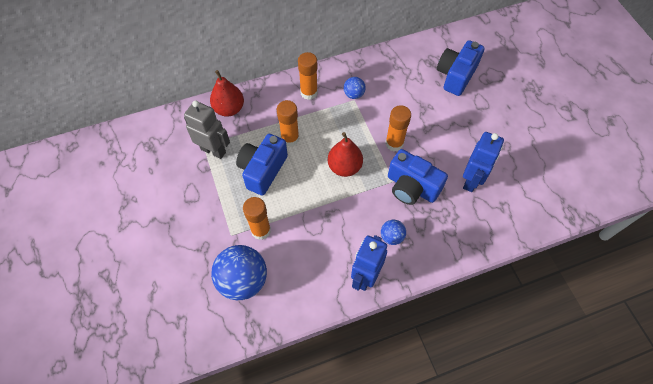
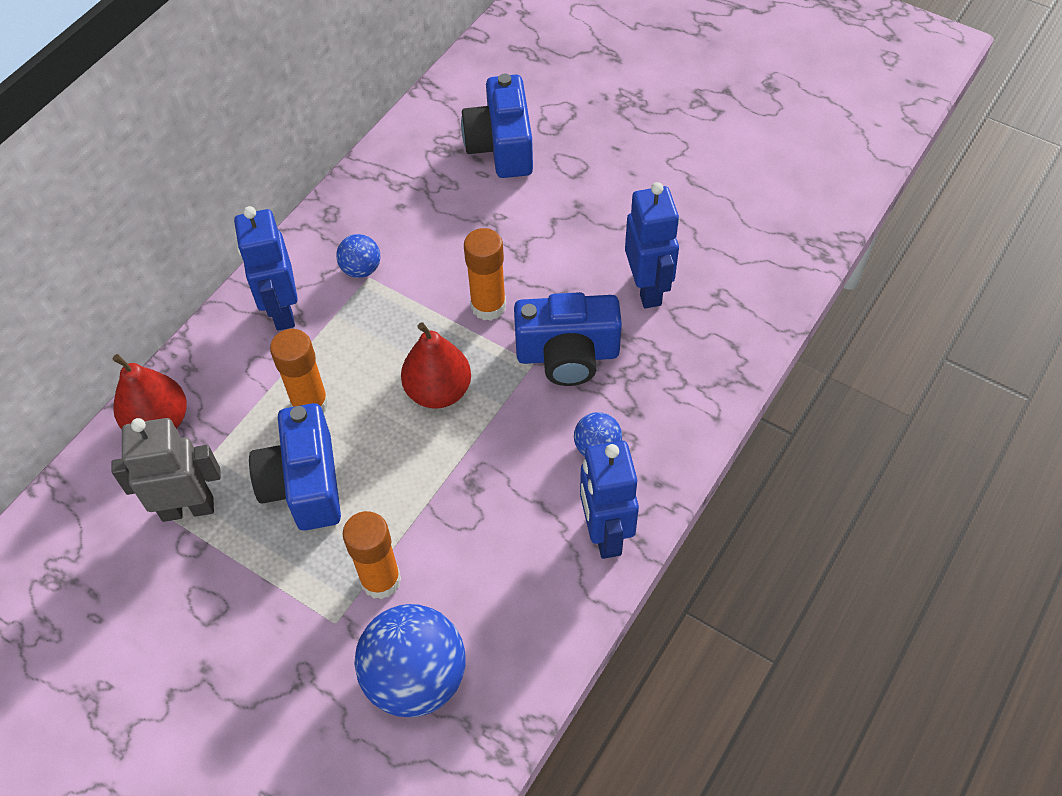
camera: 35 degrees left, 5 degrees down
(309, 93) = (282, 311): orange glue stick -> blue robot

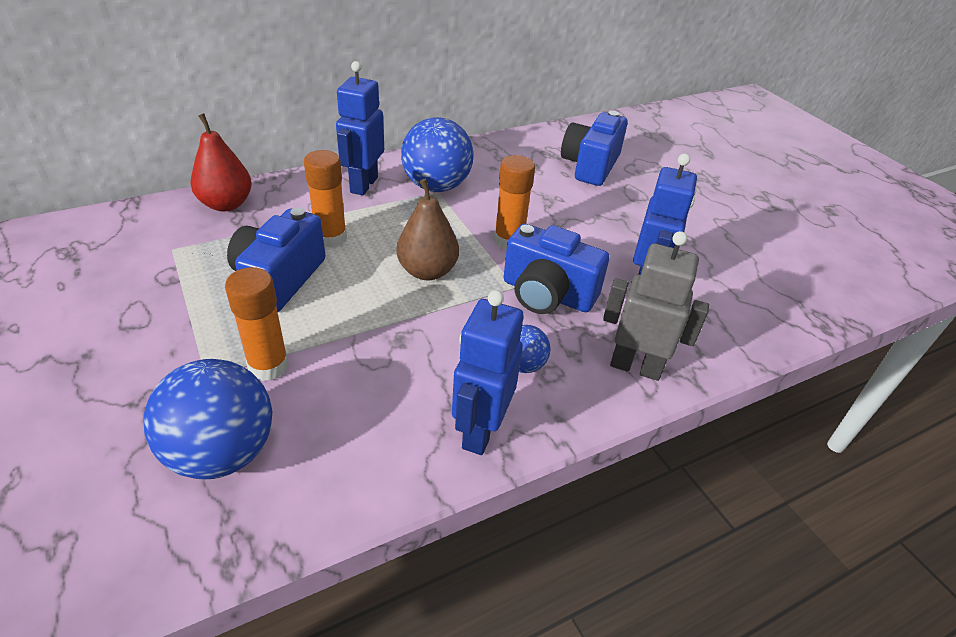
camera: 25 degrees right, 15 degrees down
(188, 508) = (190, 255): grey robot -> grey robot (635, 367)
(361, 269) = (436, 186): blue ball -> blue ball, size x2.01
(438, 391) = (427, 271): red pear -> brown pear

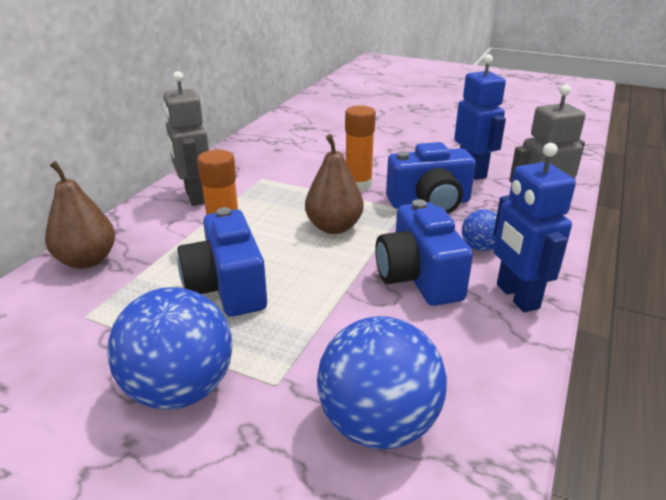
camera: 35 degrees left, 10 degrees down
(226, 204) = (87, 260): red pear -> brown pear
(268, 366) = (316, 346): orange glue stick -> none
(363, 185) = (195, 197): blue robot -> grey robot
(436, 186) = (255, 175): blue ball -> blue ball (180, 389)
(590, 166) = (341, 125): blue camera -> blue camera (418, 277)

